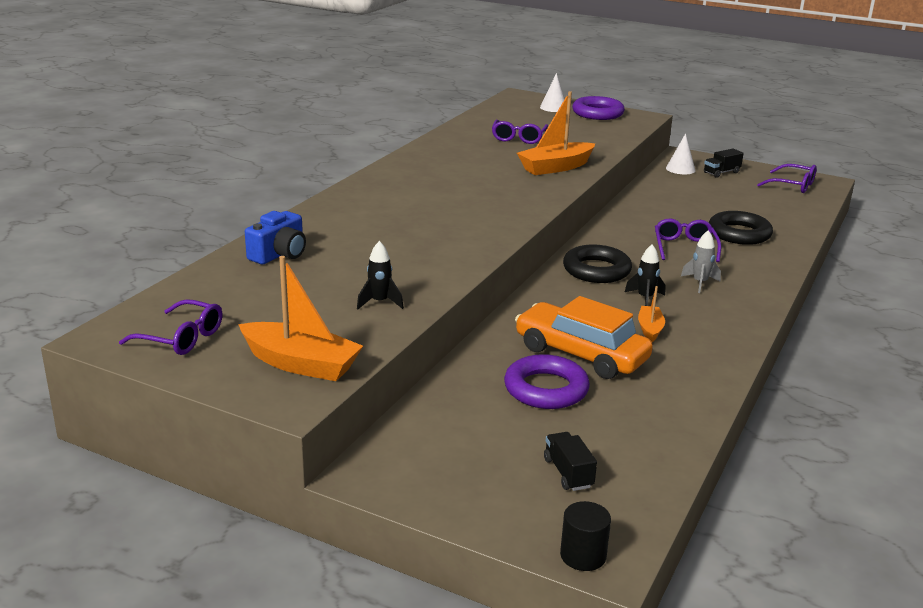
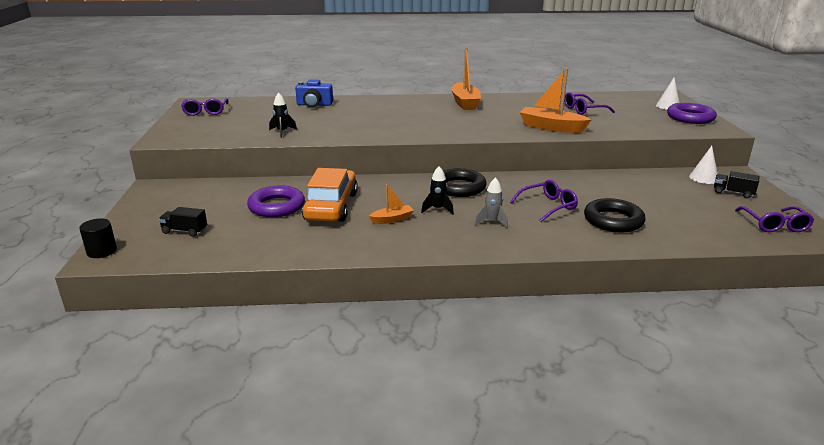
camera: 60 degrees right, 0 degrees up
(301, 364) = (199, 134): orange boat -> orange boat (465, 103)
(568, 473) = (184, 231): black truck -> black truck turned 120 degrees counterclockwise

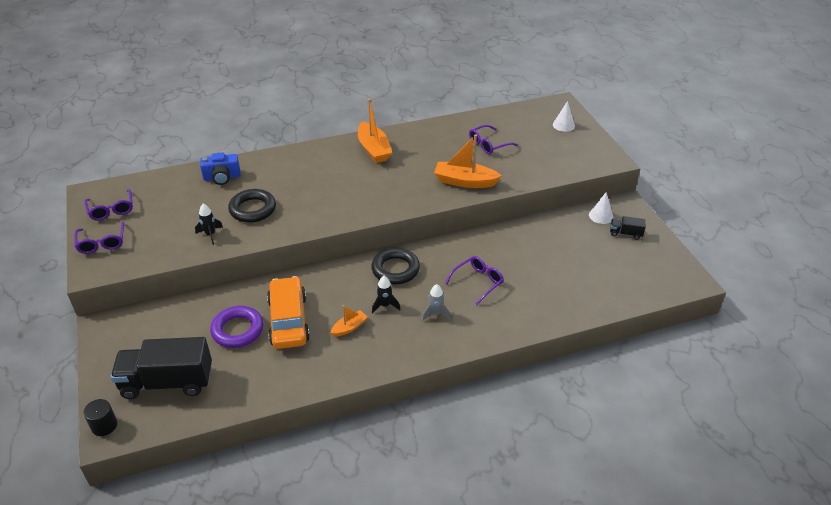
camera: 15 degrees left, 15 degrees up
(184, 231) = (167, 382): black truck -> black truck, size x2.26
(613, 220) = (534, 291): black ring -> black ring (253, 209)
(690, 118) = (584, 143): purple ring -> none
(774, 225) = (658, 272): purple glasses -> purple glasses (102, 243)

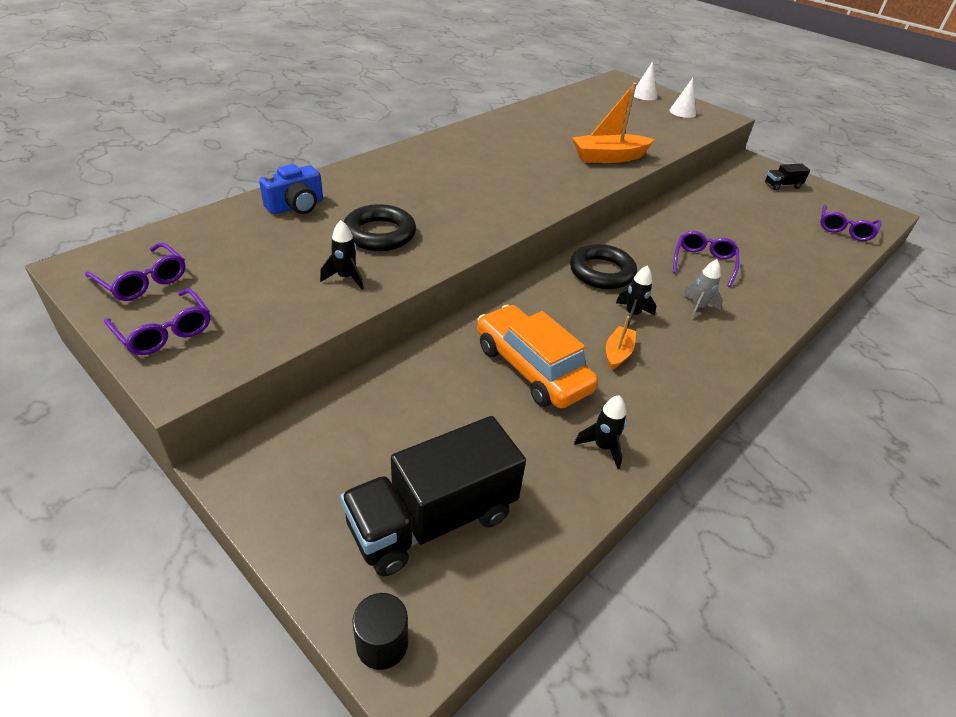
camera: 30 degrees left, 0 degrees up
(238, 330) = (473, 403): purple ring -> none
(284, 378) = (602, 447): none -> black rocket
(374, 149) = (471, 144): orange boat -> none
(488, 144) = (592, 121): purple glasses -> purple glasses (845, 229)
(601, 216) = (743, 175): white cone -> white cone (682, 112)

